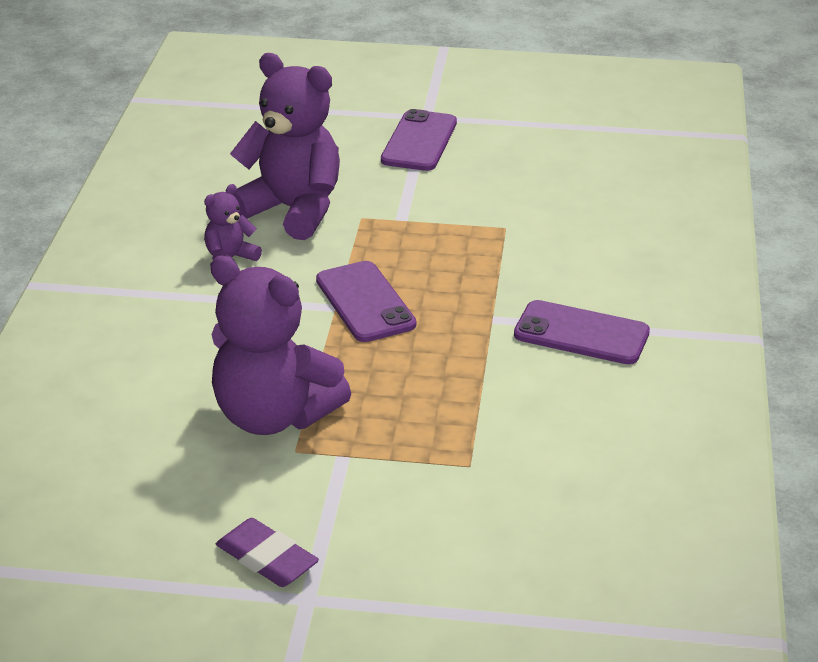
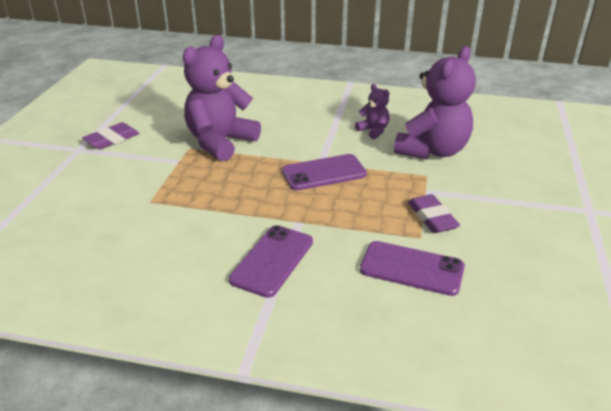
camera: 95 degrees right, 0 degrees up
(419, 141) = (545, 204): purple phone -> purple phone (412, 268)
(462, 217) = (432, 217): none -> purple eraser

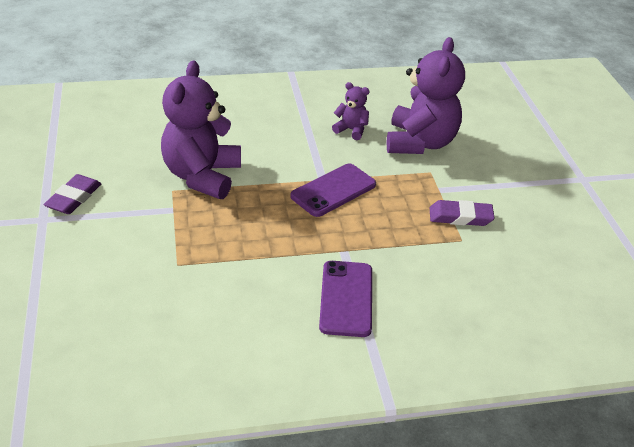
camera: 25 degrees left, 5 degrees up
(412, 268) = (472, 273): purple phone -> none
(432, 217) = (460, 217): purple eraser -> purple eraser turned 45 degrees counterclockwise

